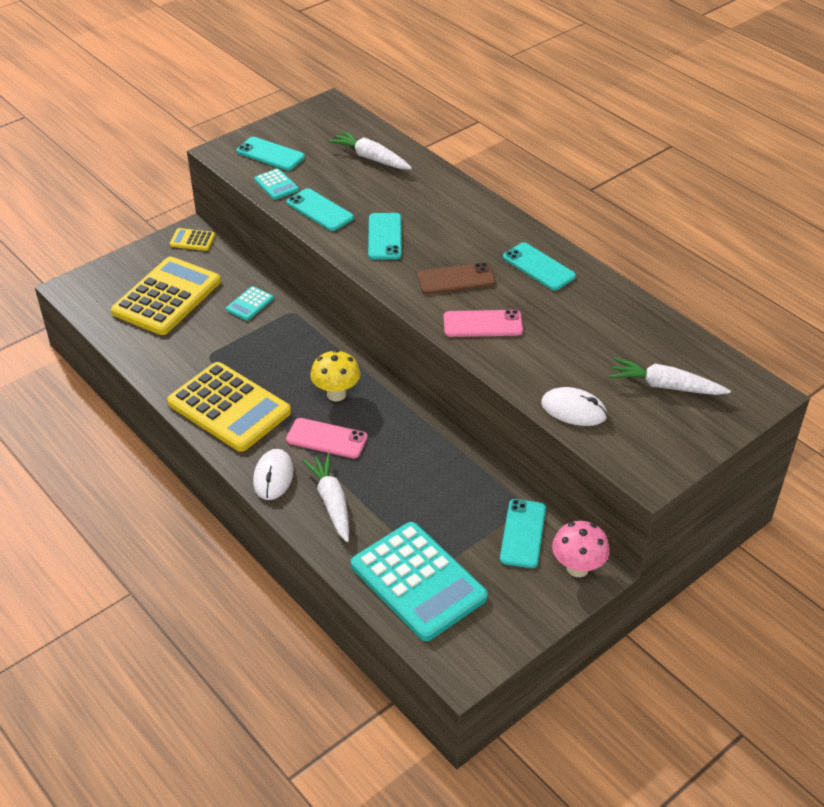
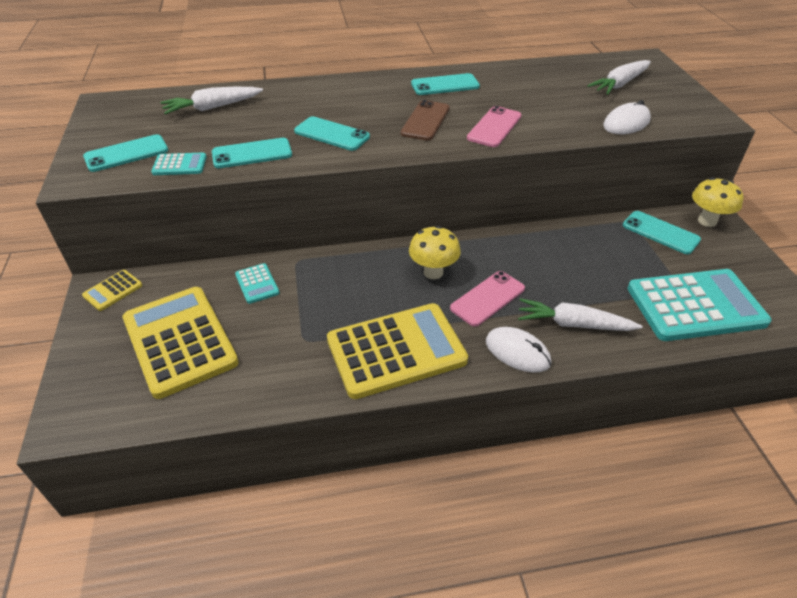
camera: 60 degrees left, 0 degrees up
(577, 568) = (707, 221): pink mushroom -> yellow mushroom

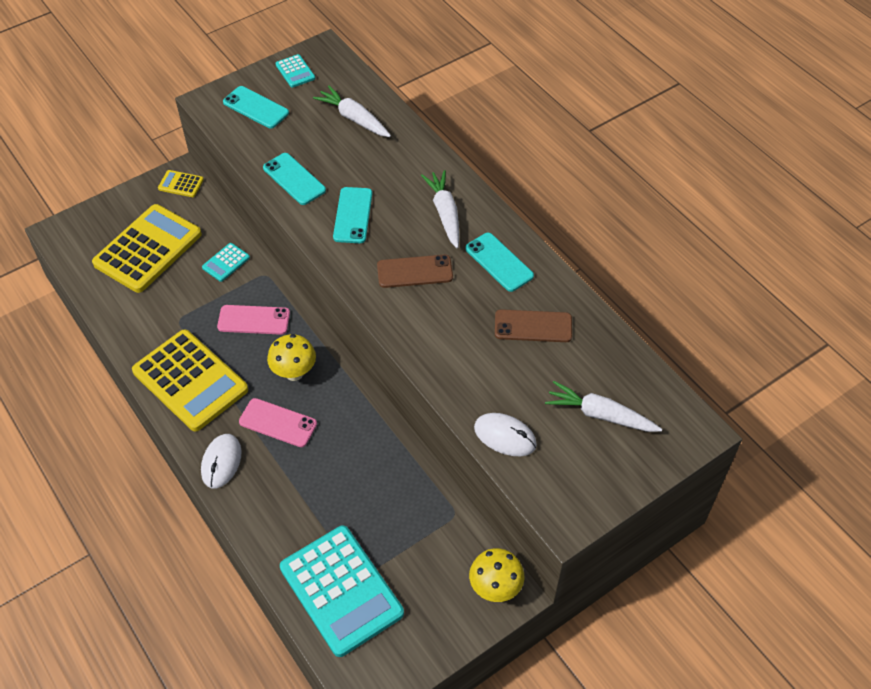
camera: 65 degrees right, 10 degrees up
(179, 165) = (256, 145): turquoise calculator -> turquoise calculator (295, 71)
(494, 127) = (432, 327): pink phone -> pink phone (254, 320)
(520, 88) = (533, 326): none -> brown phone
(573, 324) = (272, 495): white carrot -> white carrot (445, 213)
(660, 233) = (449, 545): turquoise phone -> none

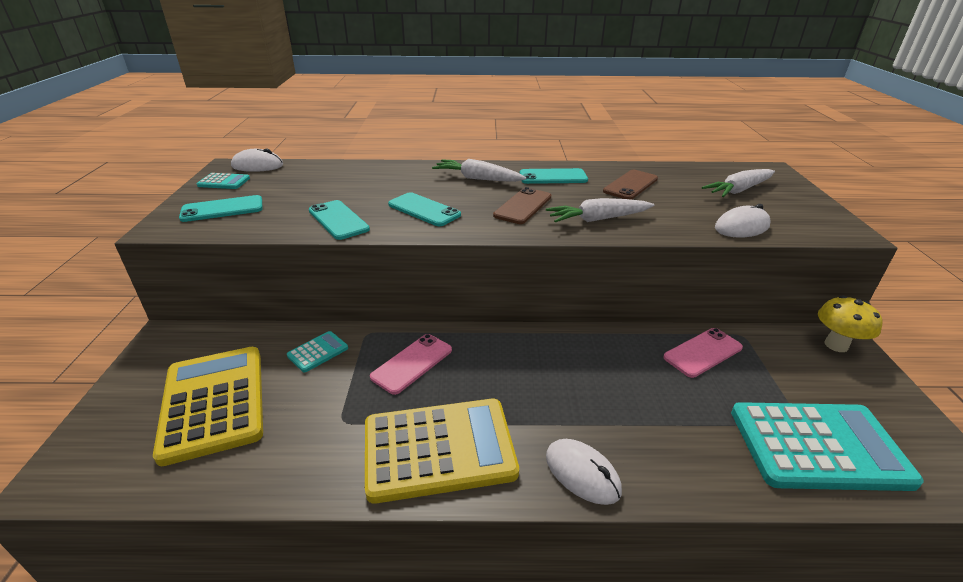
camera: 55 degrees left, 20 degrees down
(181, 184) = (176, 340): yellow calculator -> none
(226, 262) = (318, 352): turquoise calculator -> turquoise calculator turned 120 degrees counterclockwise
(278, 423) = (560, 401): pink phone -> pink phone (702, 352)
(294, 179) = (338, 220): turquoise phone -> turquoise phone turned 60 degrees clockwise
(294, 373) = (506, 363): yellow mushroom -> none
(340, 64) = (257, 166): none -> white mouse
(354, 118) = (322, 178): white carrot -> white carrot (598, 219)

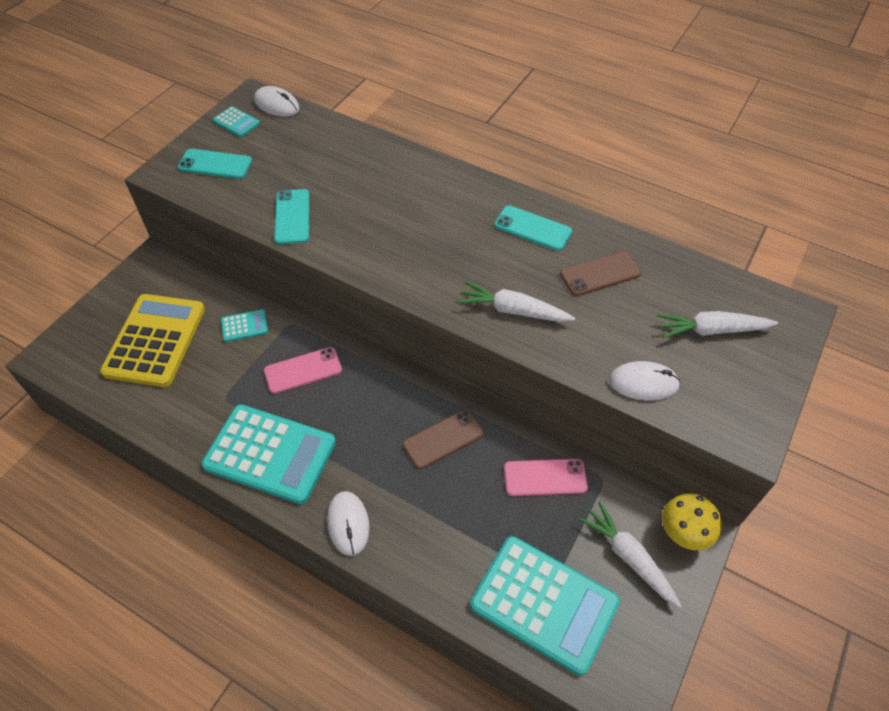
camera: 30 degrees right, 20 degrees up
(424, 210) = (370, 231): turquoise phone -> none
(439, 449) = (270, 454): yellow calculator -> turquoise calculator
(478, 179) = (456, 202): white carrot -> white carrot (628, 557)
(523, 206) = (461, 262): brown phone -> brown phone (443, 439)

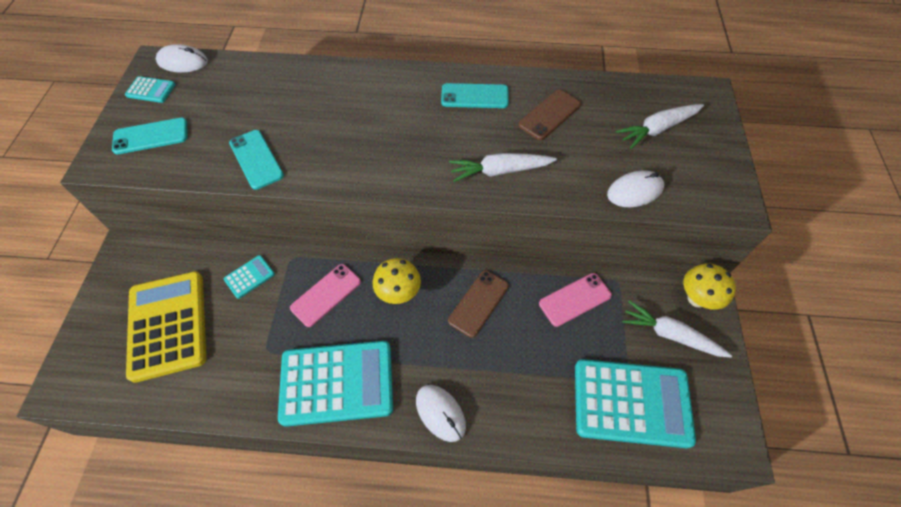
camera: 25 degrees left, 5 degrees up
(371, 397) = (399, 293): none -> yellow mushroom

